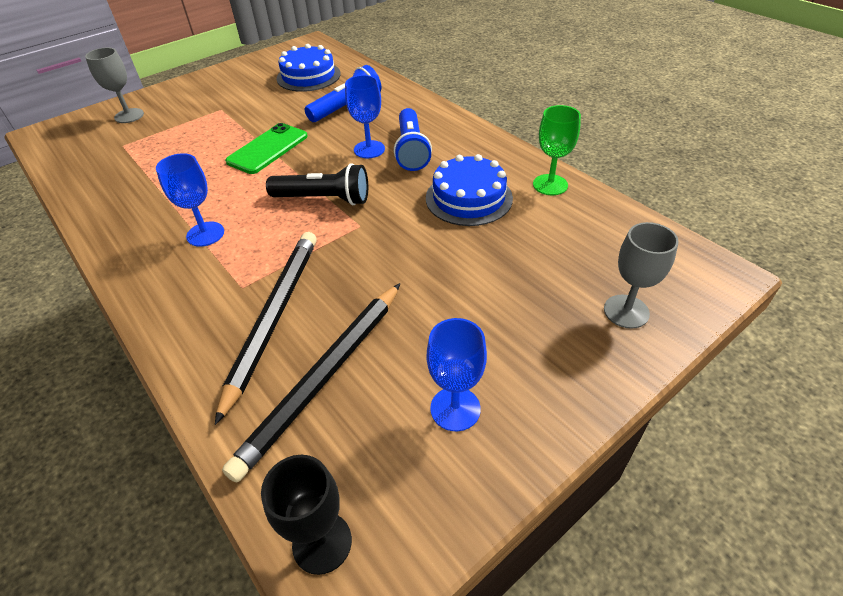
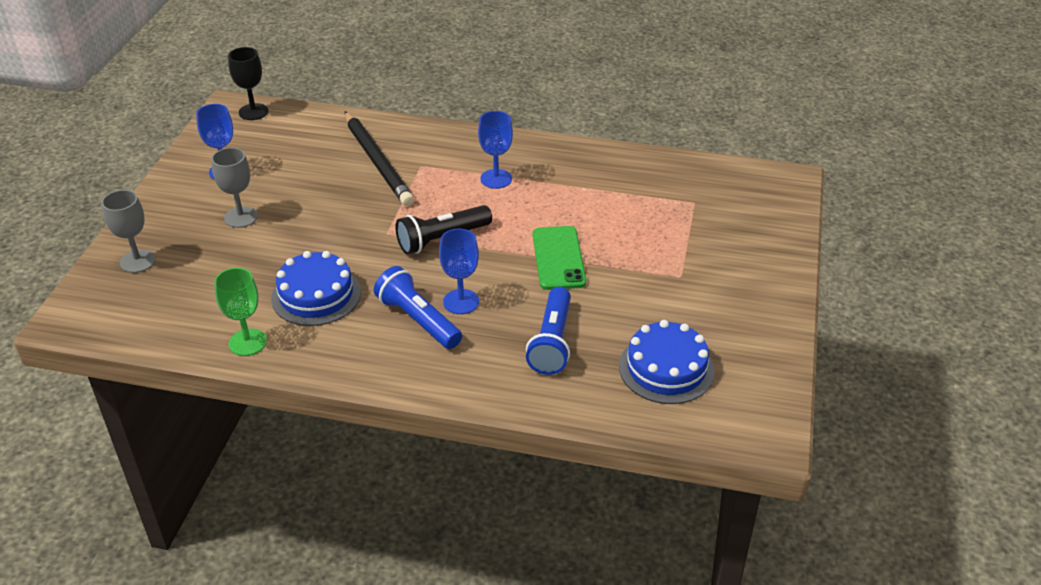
camera: 140 degrees right, 5 degrees down
(129, 116) = (753, 228): grey goblet -> grey goblet (241, 217)
(324, 377) = (313, 153): black pencil -> none

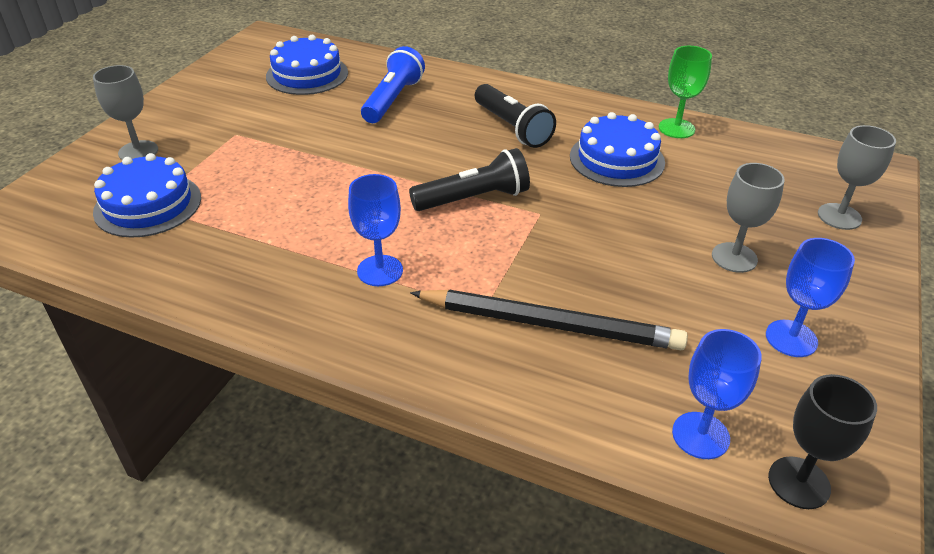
camera: 170 degrees left, 0 degrees up
(377, 162) = (550, 324): black pencil -> black pencil turned 120 degrees clockwise
(418, 320) = (512, 128): blue flashlight -> black flashlight
(461, 302) = (467, 137): blue goblet -> blue goblet (700, 435)
(558, 258) = (349, 164): green phone -> none
(694, 203) = (148, 205): none -> blue cake
(749, 247) = (138, 151): none -> grey goblet

